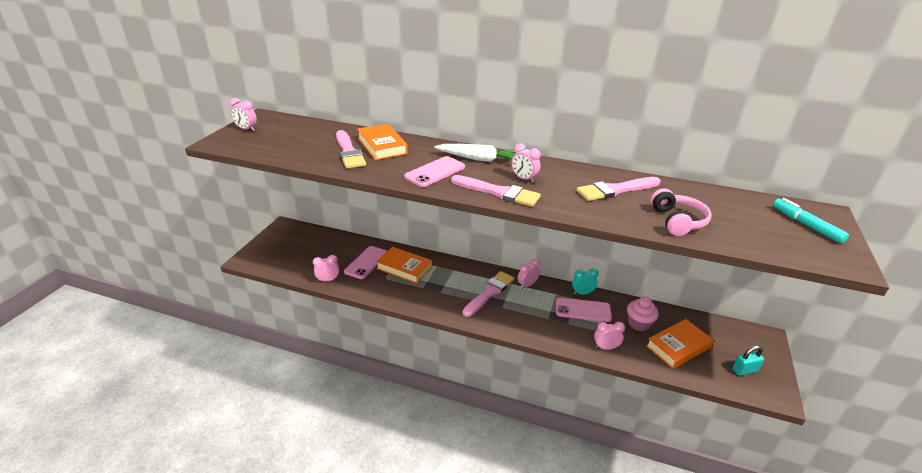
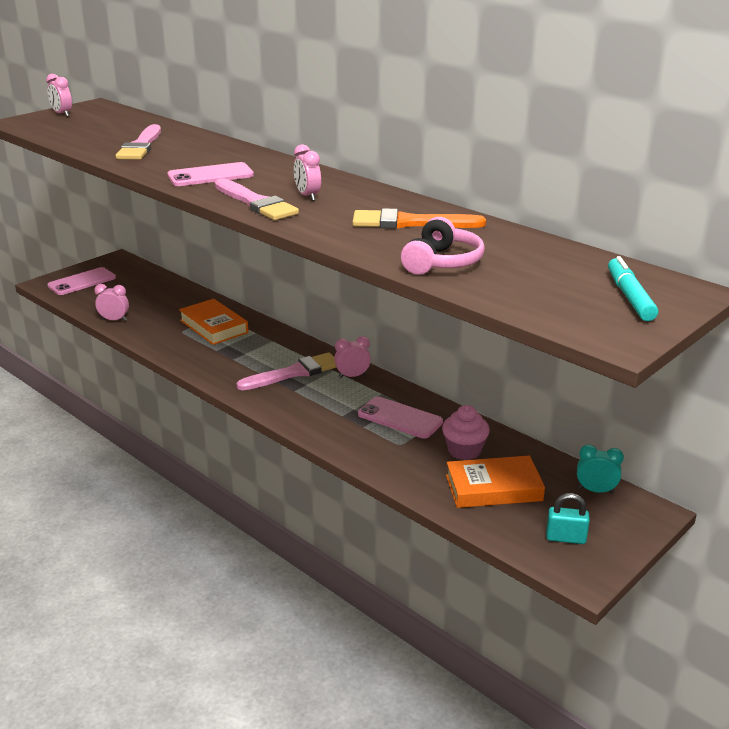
camera: 25 degrees right, 5 degrees down
(366, 262) = (174, 312): pink phone -> pink phone (82, 282)
(382, 146) = (186, 145): orange book -> none
(479, 159) = (282, 171): white carrot -> none
(582, 293) = (420, 401): turquoise clock -> turquoise clock (596, 490)
(605, 347) = (386, 463): pink clock -> none
(615, 190) = (410, 223): pink brush -> orange brush

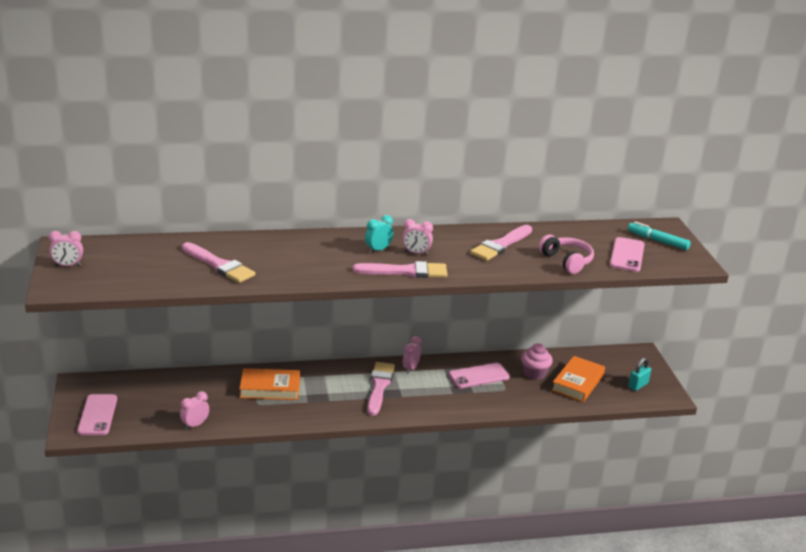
camera: 55 degrees left, 0 degrees up
(210, 175) = (329, 266): pink phone -> pink phone (627, 255)
(410, 223) = (501, 245): orange brush -> pink brush
(596, 490) = (610, 356): turquoise clock -> turquoise clock (378, 250)

